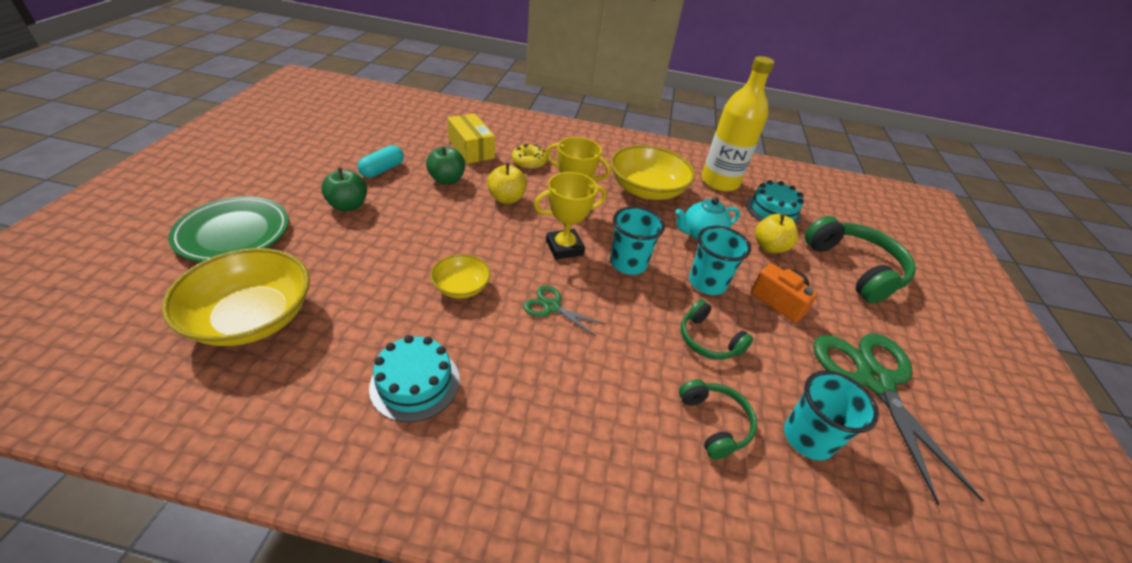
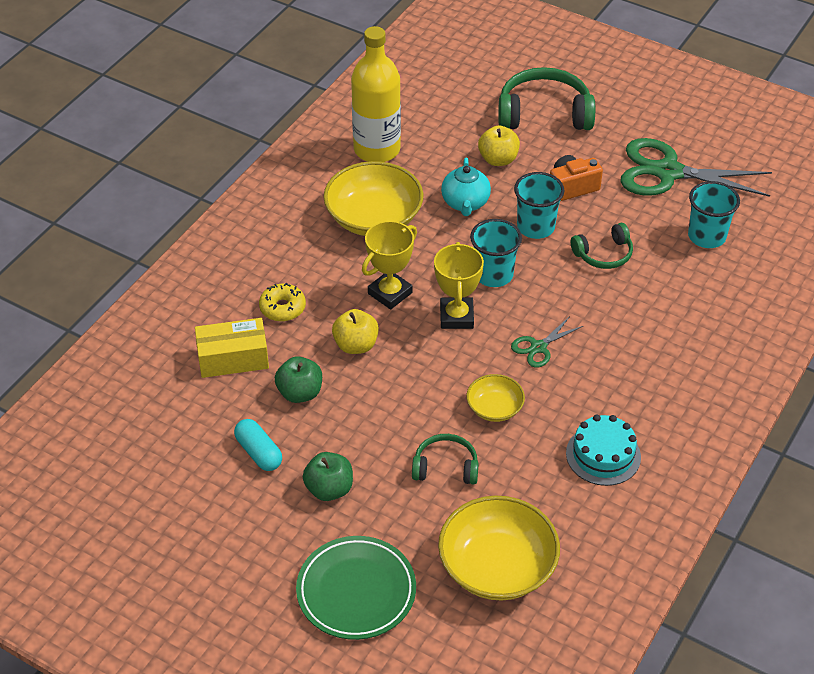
camera: 65 degrees left, 5 degrees up
(715, 423) = (682, 283): green headphones -> green headphones (445, 467)
(773, 211) = (441, 129): turquoise cake -> none

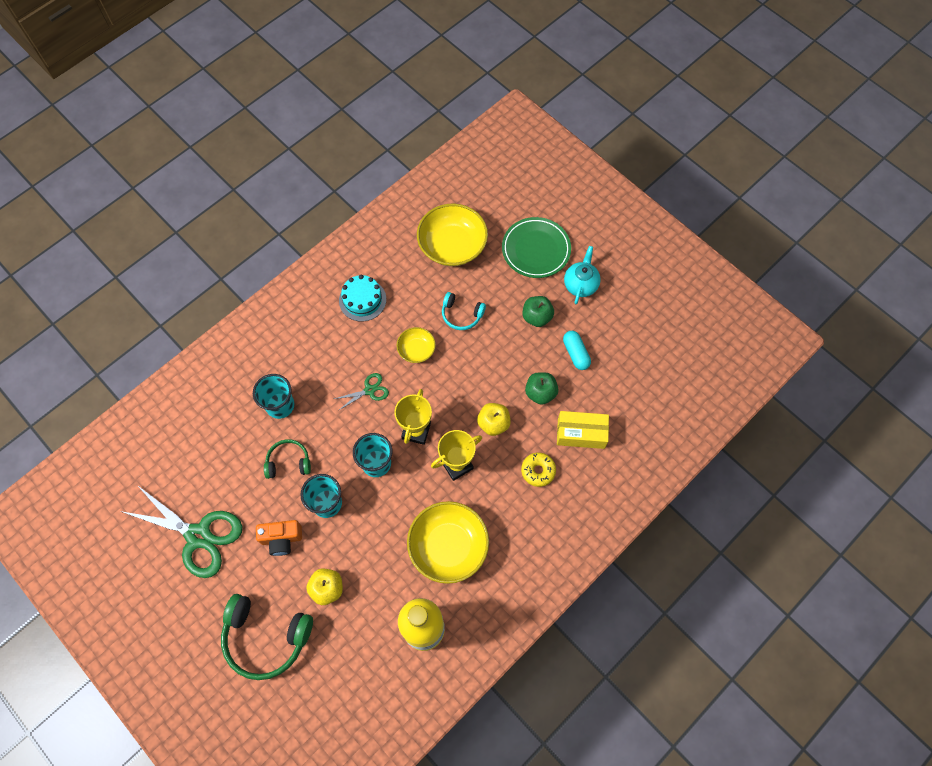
camera: 165 degrees left, 20 degrees up
(445, 467) = (461, 315): green headphones -> turquoise headphones
(465, 203) = (371, 544): turquoise teapot -> turquoise teapot (580, 284)
(706, 236) = (205, 460): turquoise cup -> turquoise cup (280, 405)

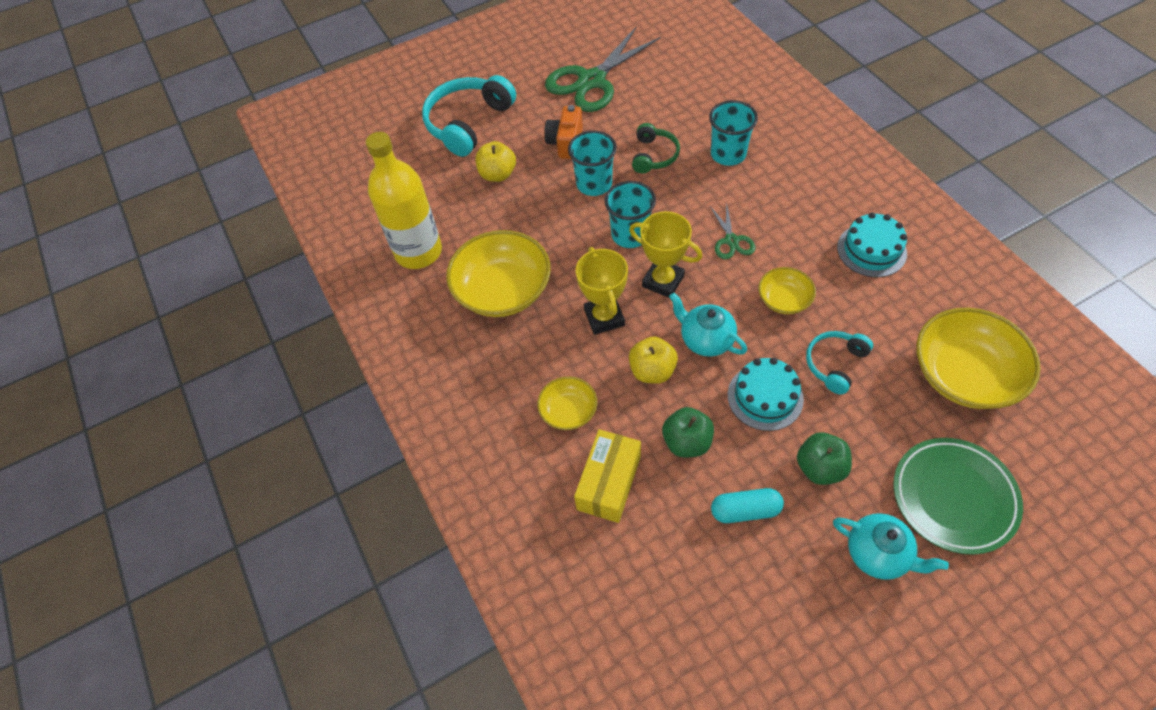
camera: 110 degrees right, 10 degrees down
(266, 637) = (468, 123): green headphones -> turquoise headphones
(460, 394) = (705, 340): none -> turquoise teapot
(496, 352) = (765, 397): none -> turquoise cake
(538, 471) = (568, 411): yellow donut -> yellow bowl

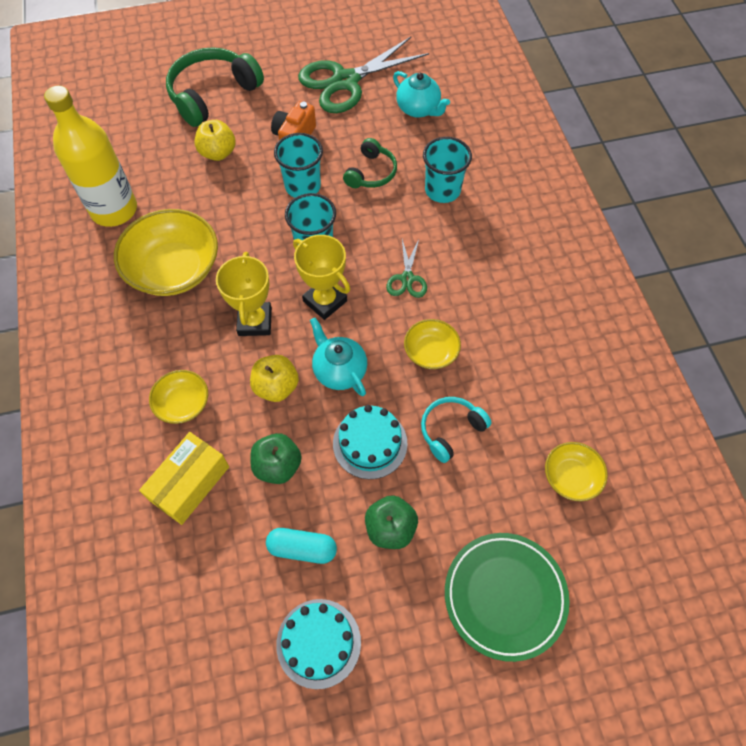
camera: 10 degrees right, 5 degrees up
(468, 123) = (212, 94): turquoise headphones -> green headphones
(871, 250) = (538, 325): turquoise cake -> turquoise cake (318, 643)
(878, 554) = (407, 629): turquoise teapot -> turquoise teapot (418, 109)
(964, 374) = (571, 477): yellow bowl -> yellow bowl, size x0.53

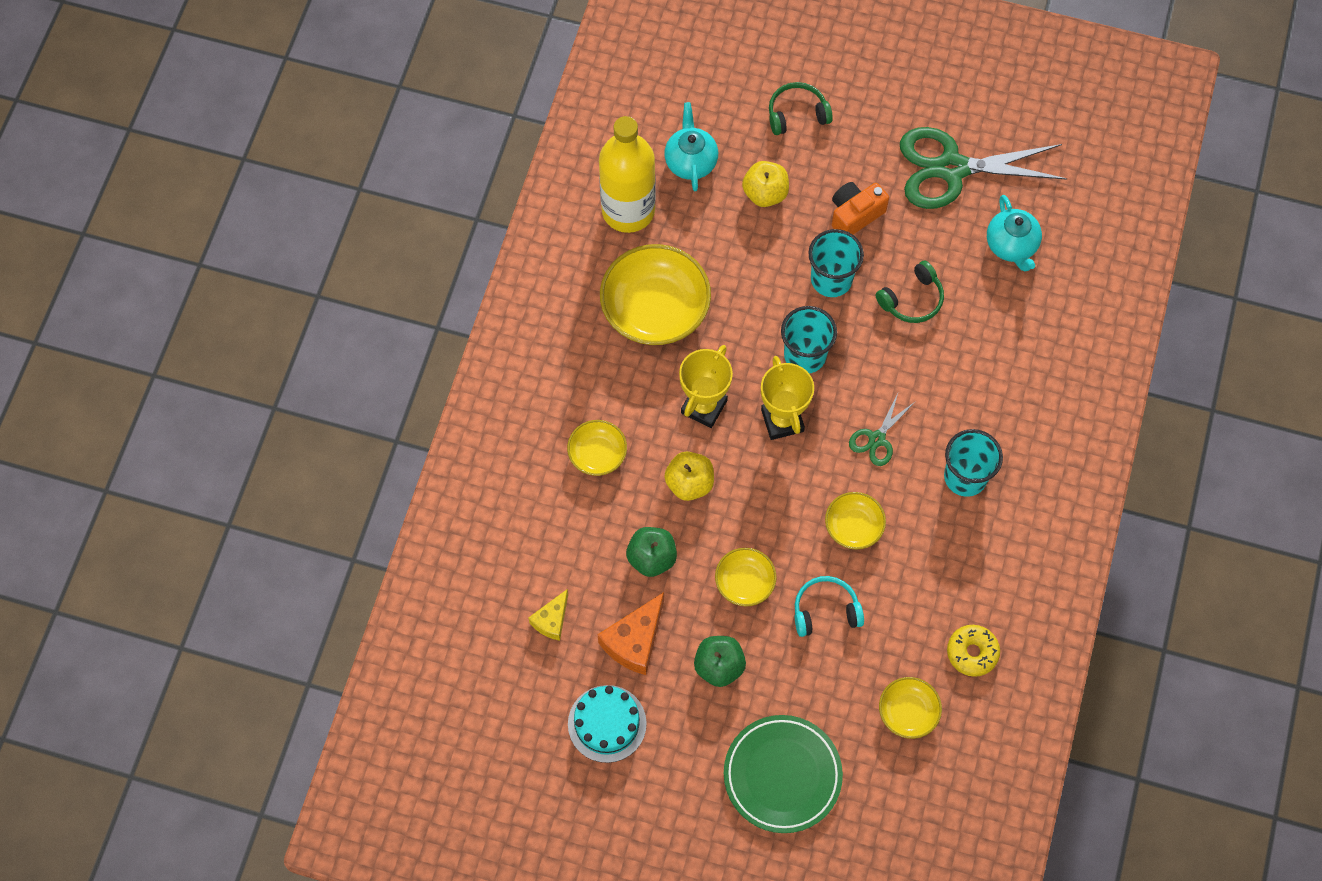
camera: 30 degrees right, 5 degrees up
(190, 483) = (568, 532): yellow box -> none
(212, 94) = (797, 114): green headphones -> green headphones, size x0.56
(214, 572) = (551, 620): none -> yellow cheese
(302, 548) = (634, 641): turquoise capsule -> orange cheese
(339, 370) = (756, 498): turquoise teapot -> turquoise teapot (690, 161)
(370, 443) = (745, 582): turquoise cake -> yellow bowl
(442, 190) = (975, 359): turquoise cup -> turquoise cup (965, 477)
(586, 400) = (972, 652): none -> yellow donut

